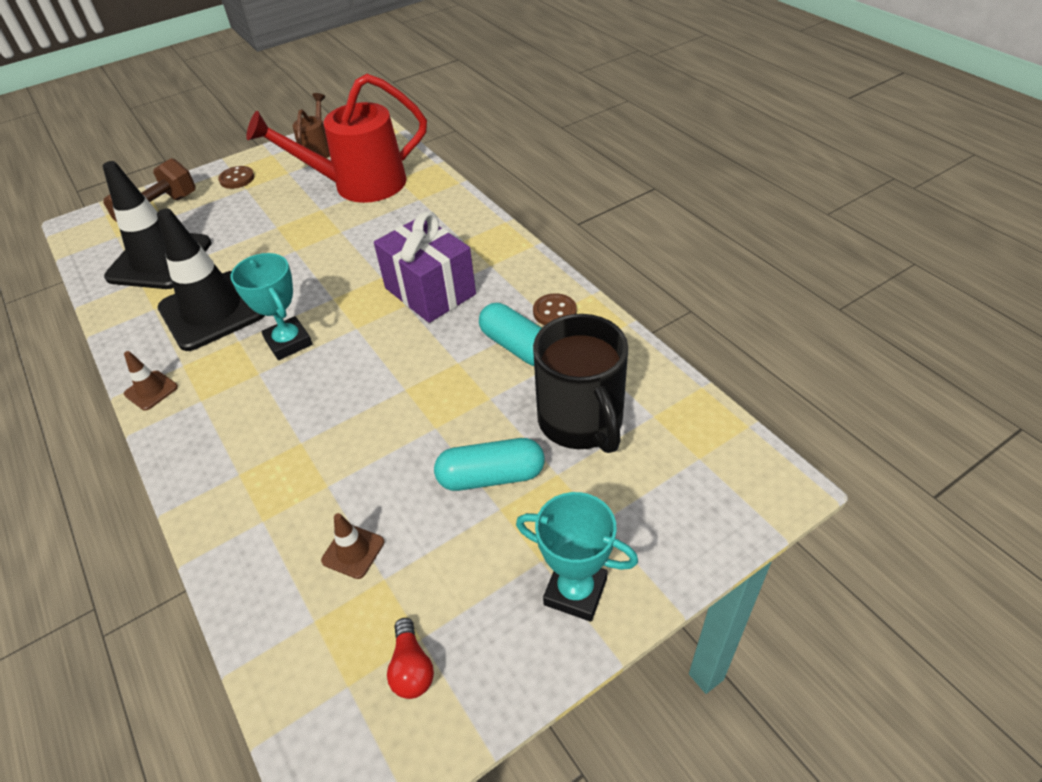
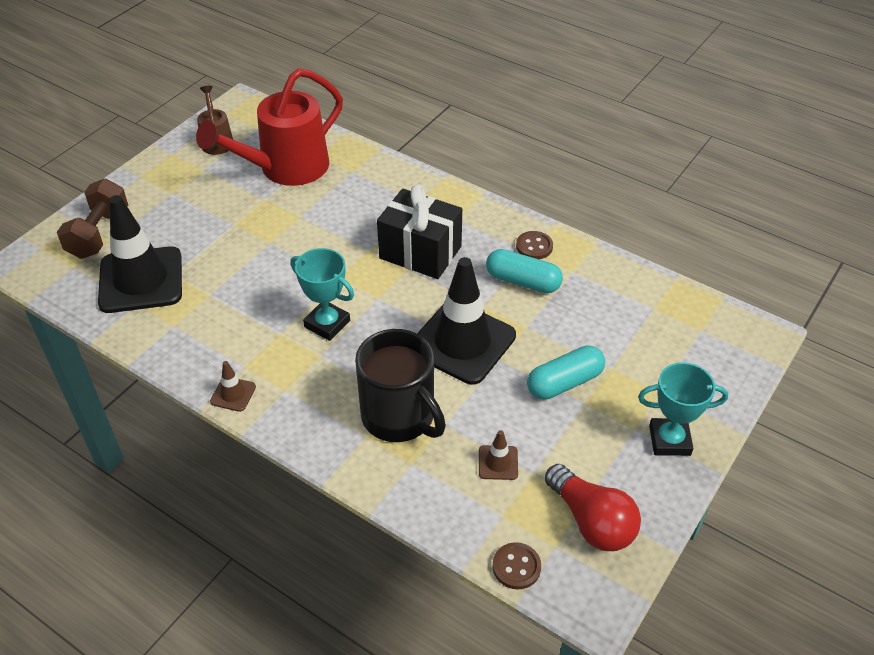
camera: 25 degrees left, 0 degrees up
(212, 311) = (234, 314): black traffic cone -> black traffic cone (462, 342)
(237, 179) = (155, 185): brown button -> brown button (516, 567)
(411, 668) = (591, 521): red light bulb -> red light bulb, size x1.84
(430, 291) = (420, 252): purple gift -> black gift
(581, 421) = (605, 326): black mug -> black mug (400, 417)

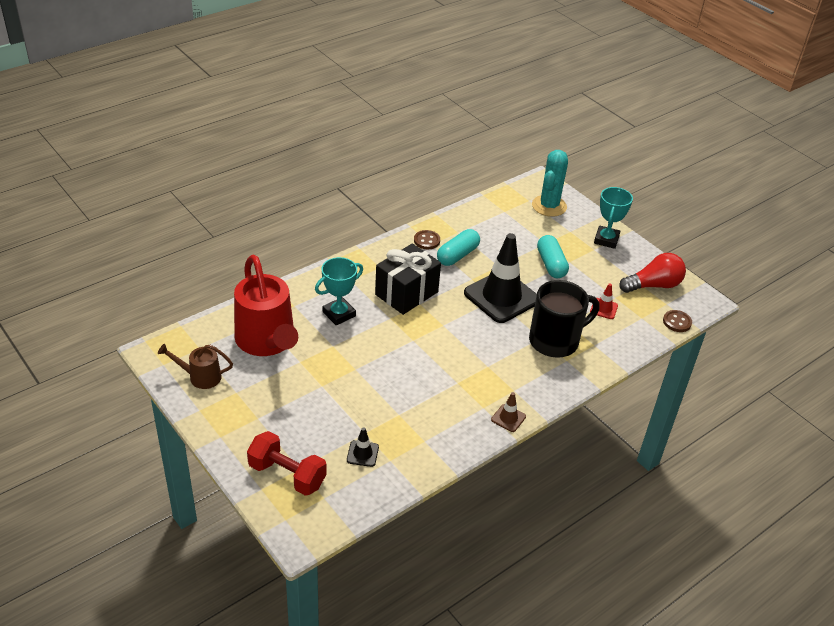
camera: 75 degrees left, 5 degrees down
(98, 233) = (287, 475): brown dumbbell -> red dumbbell
(141, 280) = (362, 453): black traffic cone -> black traffic cone, size x0.42
(327, 324) = (458, 356): turquoise trophy -> turquoise trophy (339, 314)
(498, 463) = (603, 309): brown traffic cone -> red traffic cone
(704, 355) = (549, 206): none -> turquoise cactus

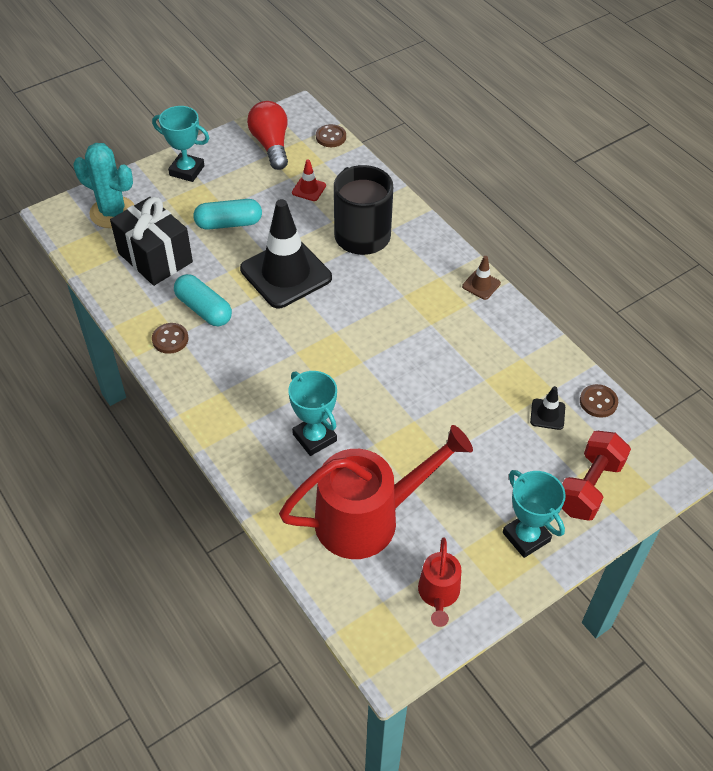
camera: 85 degrees left, 10 degrees up
(200, 377) = (438, 595): brown watering can -> red watering can
(243, 430) = (526, 537): none -> turquoise trophy
(377, 491) = (598, 402): none -> brown button
(406, 293) = (276, 365): black gift -> black gift (155, 257)

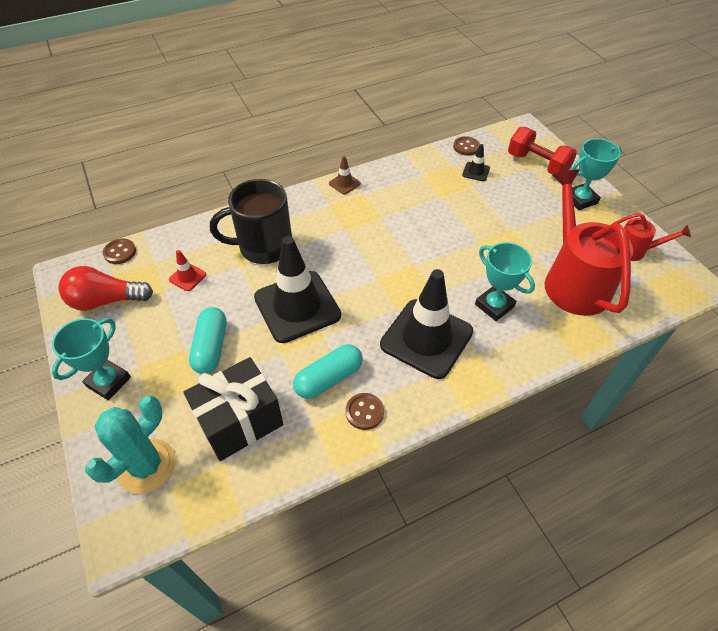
camera: 80 degrees left, 0 degrees up
(260, 379) = (426, 338): none -> black traffic cone
(314, 437) = (494, 305): turquoise trophy -> turquoise trophy turned 75 degrees clockwise

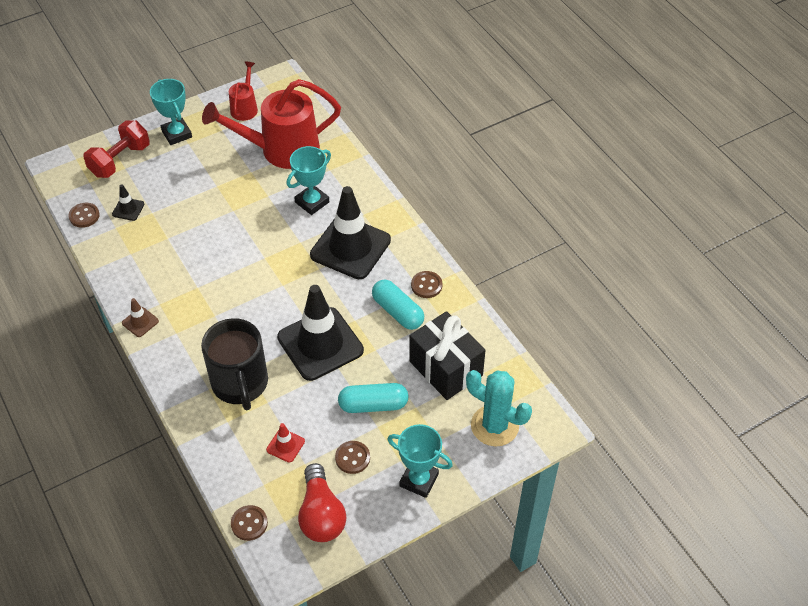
camera: 95 degrees left, 0 degrees up
(155, 327) = (352, 458): none -> brown button

